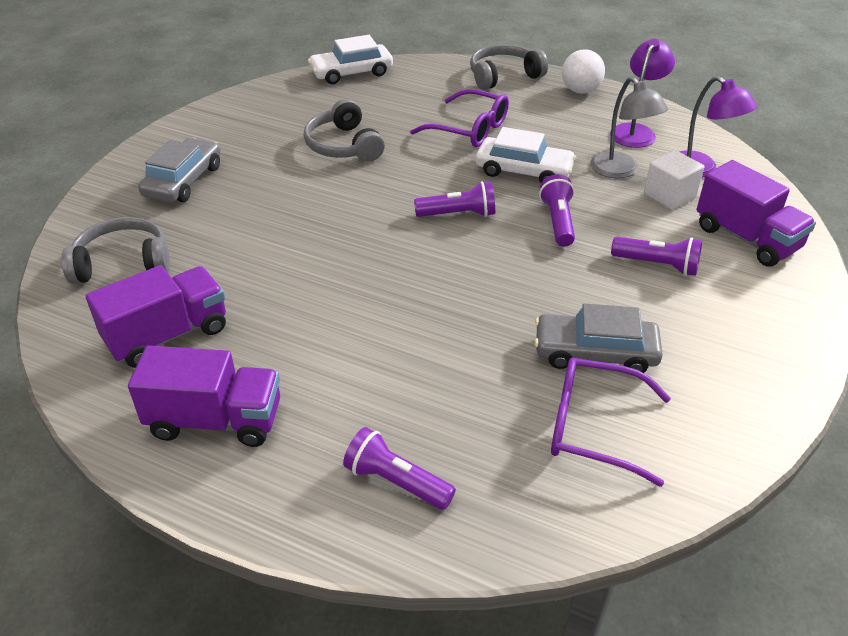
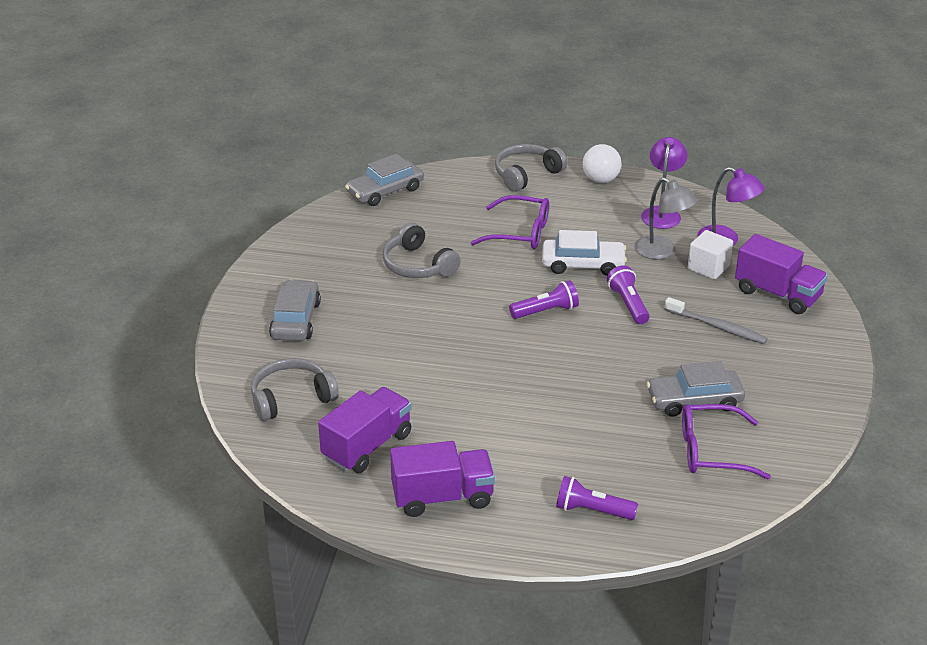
camera: 15 degrees left, 5 degrees down
(351, 72) = (385, 191): white car -> grey car
(657, 265) = (717, 327): purple flashlight -> grey toothbrush

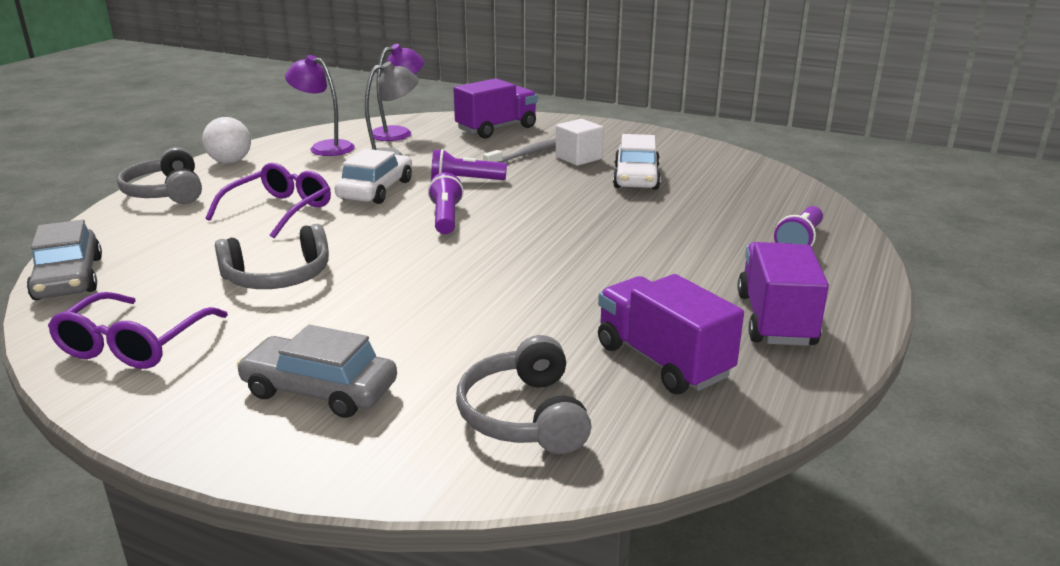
camera: 75 degrees left, 10 degrees down
(694, 400) = (636, 177): grey car -> white car
(708, 267) = (434, 144): white cube -> white cube (578, 158)
(711, 451) = (713, 182): purple glasses -> purple glasses (134, 345)

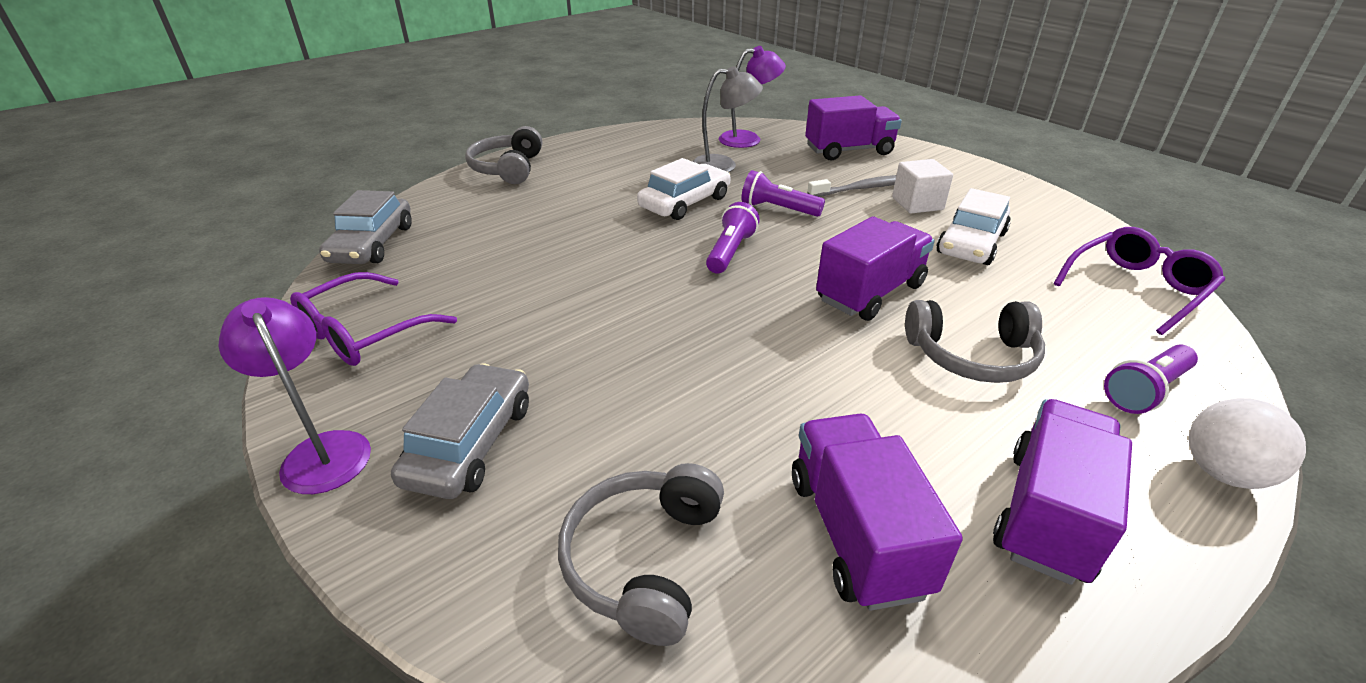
camera: 25 degrees right, 10 degrees up
(230, 162) = (580, 145): white ball -> white ball (1222, 473)
(278, 277) = (531, 286): grey headphones -> grey headphones (972, 356)
(279, 210) = (584, 208): purple glasses -> purple glasses (1137, 288)
(320, 390) = (470, 443): grey car -> grey car turned 60 degrees clockwise
(324, 147) = (670, 144): purple lamp -> purple lamp (321, 450)
(580, 223) = (870, 292): none -> purple truck

